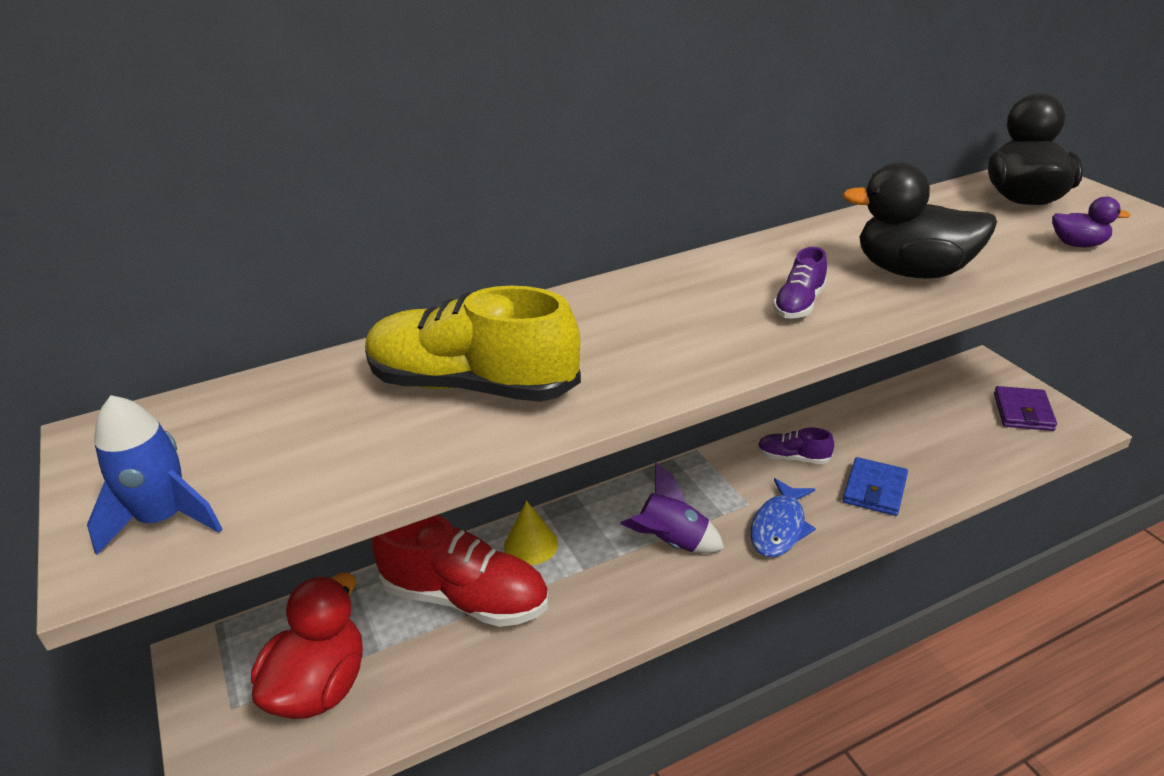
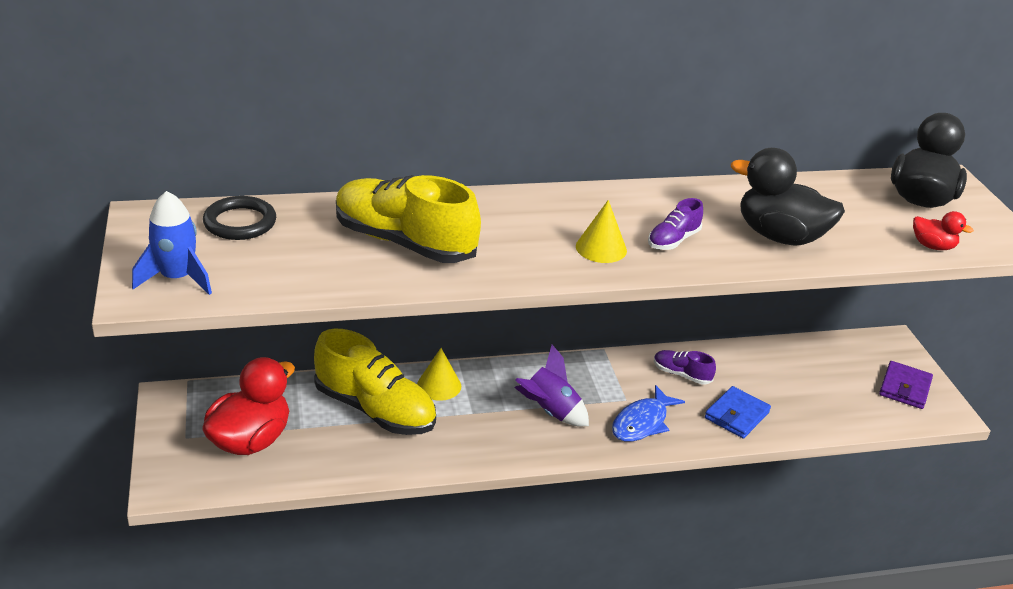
camera: 10 degrees right, 0 degrees up
(238, 412) = (240, 222): none -> black ring
(465, 598) = (375, 409): red shoe -> yellow shoe
(721, 333) = (601, 248): none -> yellow cone
(1078, 244) = (932, 246): purple duck -> red duck

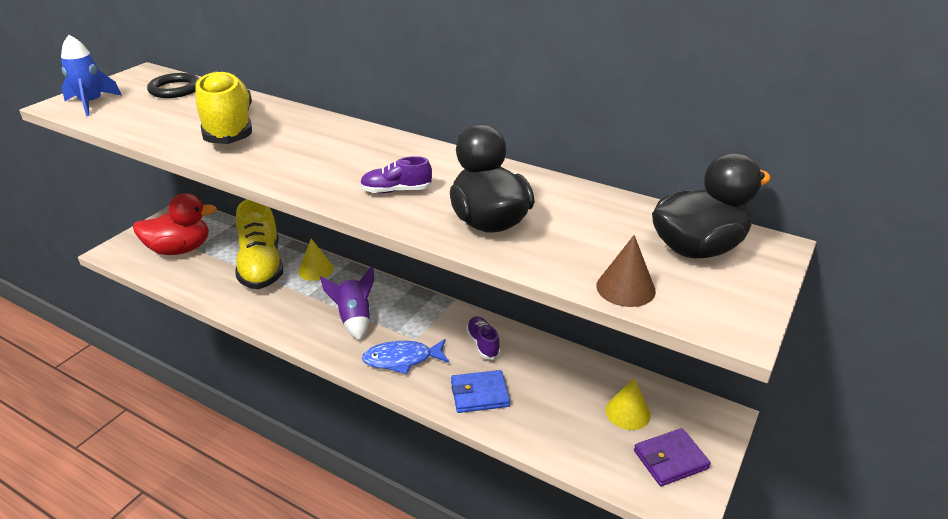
camera: 45 degrees right, 0 degrees up
(601, 248) = (335, 175): yellow cone -> yellow cone (627, 412)
(932, 246) = (625, 288): red duck -> brown cone

